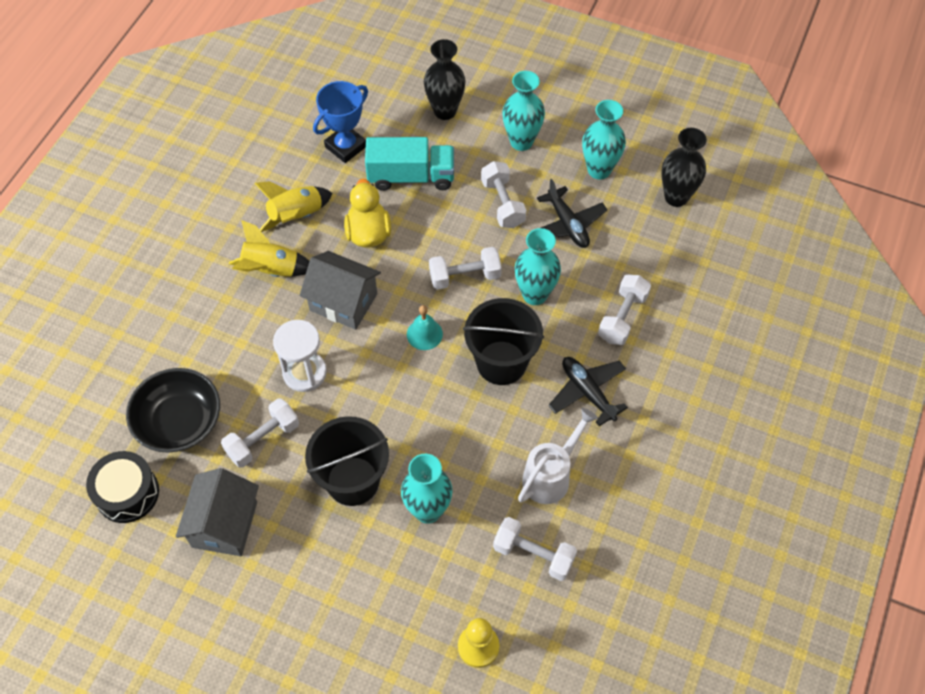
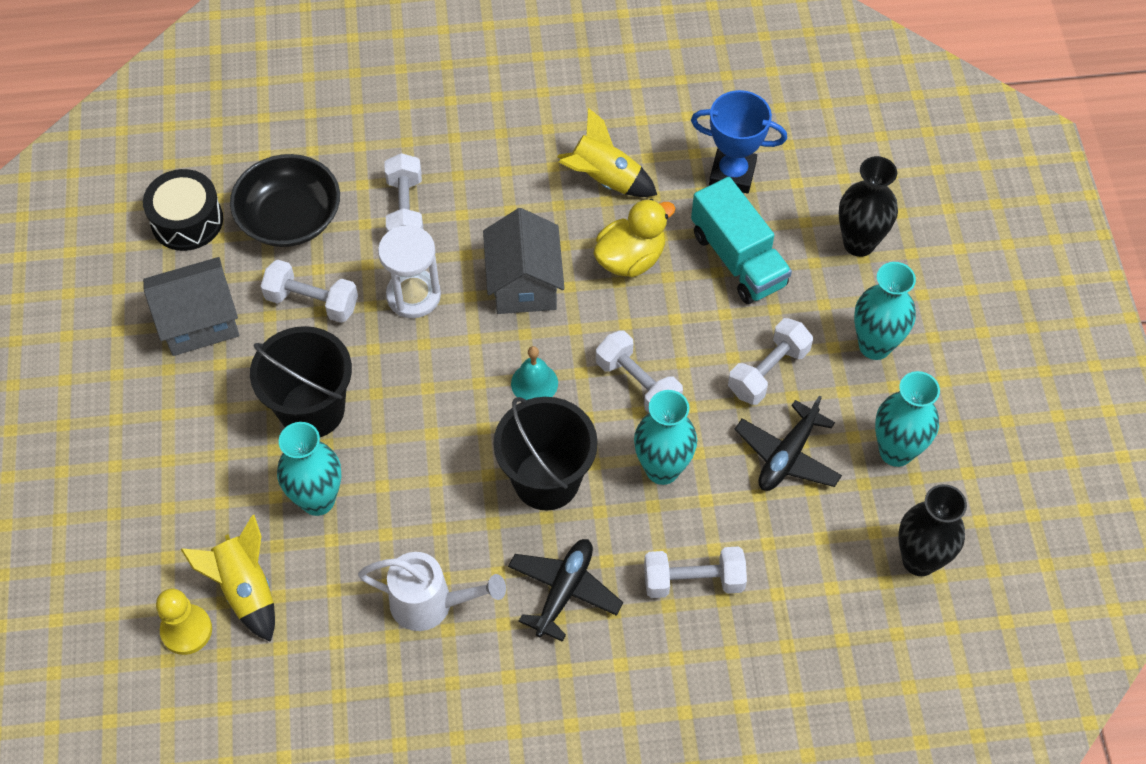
camera: 60 degrees right, 0 degrees up
(271, 270) = (520, 195): yellow rocket -> yellow rocket (245, 590)
(533, 554) = (323, 633): white dumbbell -> white dumbbell (405, 210)

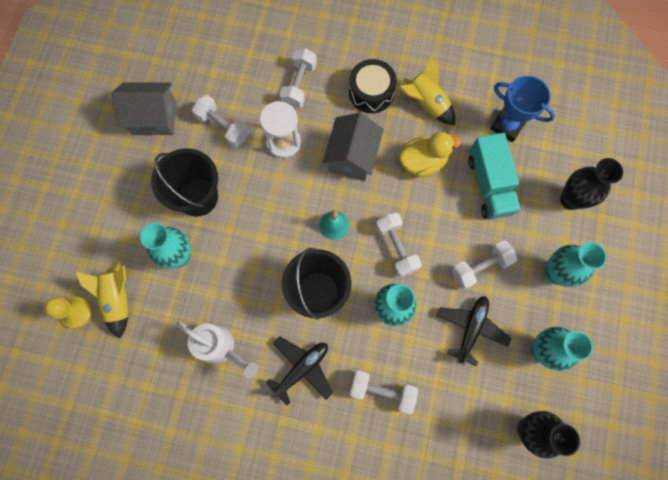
camera: 20 degrees right, 15 degrees up
(187, 220) = (170, 50): black drum -> black drum (371, 92)
(290, 218) = (230, 67): black bowl -> none
(787, 456) = (471, 329): black plane -> black plane turned 150 degrees clockwise

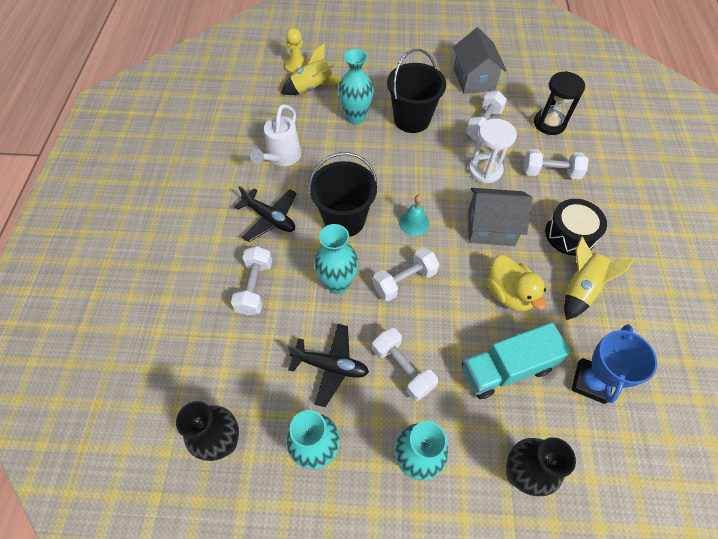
camera: 80 degrees right, 15 degrees down
(237, 64) = (549, 123): none -> black hourglass

